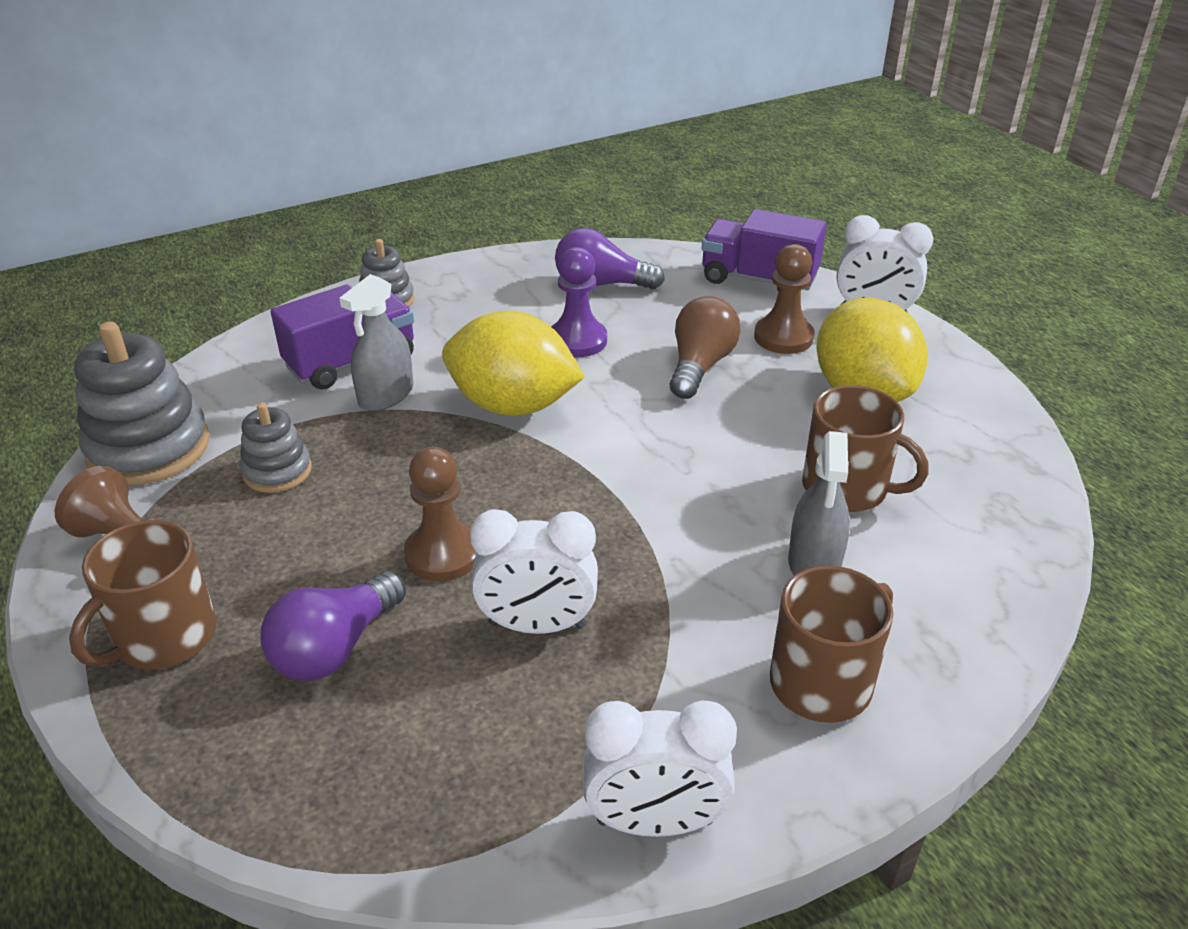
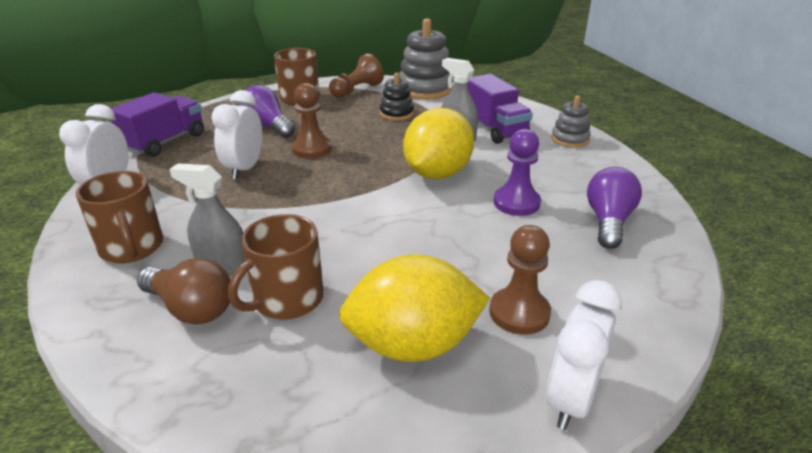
camera: 100 degrees right, 5 degrees down
(277, 471) = (396, 113): grey stacking toy -> black stacking toy
(700, 366) = (474, 254): brown light bulb -> brown light bulb (191, 308)
(758, 279) = (639, 319): purple truck -> purple truck (165, 142)

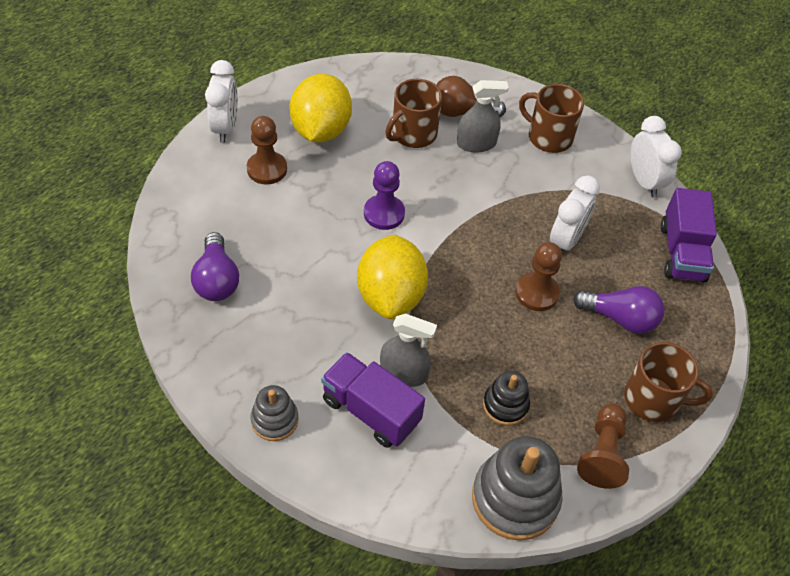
camera: 150 degrees right, 20 degrees up
(244, 169) = (566, 240): white clock -> white clock turned 45 degrees clockwise
(287, 299) = (413, 134): brown mug -> brown mug turned 150 degrees counterclockwise
(413, 345) = (321, 130): yellow lemon -> yellow lemon turned 45 degrees counterclockwise
(516, 203) = (301, 278): purple pawn -> purple pawn (384, 213)

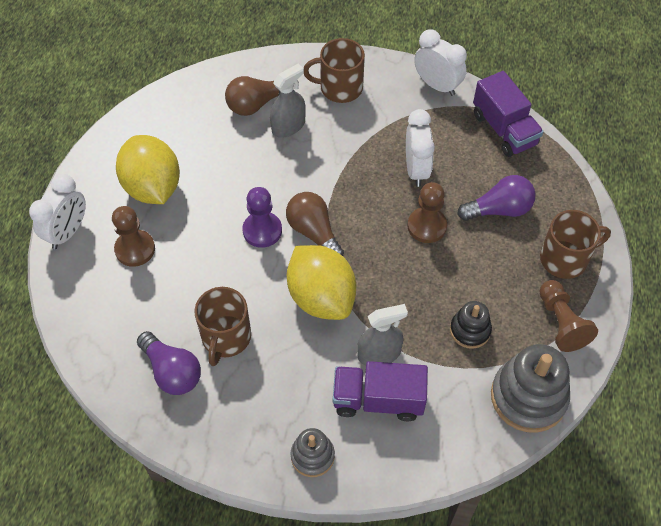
camera: 30 degrees left, 5 degrees up
(226, 127) = (68, 232): white clock -> white clock turned 60 degrees clockwise
(413, 134) = (232, 146): brown mug -> brown mug (226, 337)
(428, 240) = (314, 232): none -> brown light bulb

